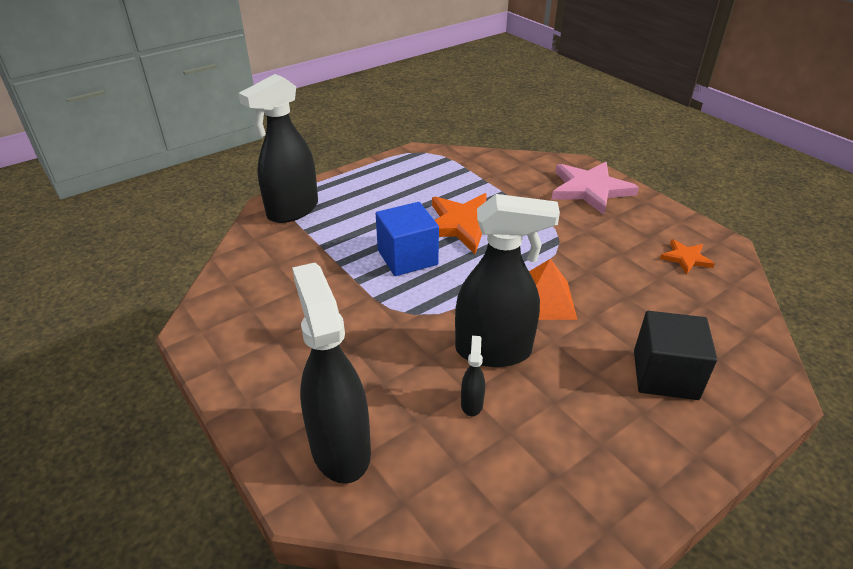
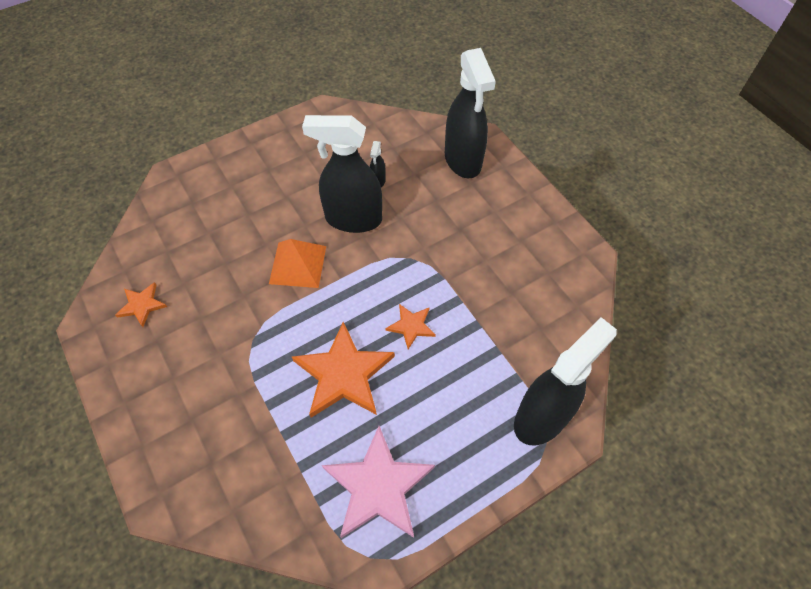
camera: 175 degrees left, 20 degrees up
(407, 257) = (411, 326): blue cube -> orange star
(590, 189) = (174, 433): pink star -> pink star (378, 486)
(665, 375) = (238, 192): black cube -> none

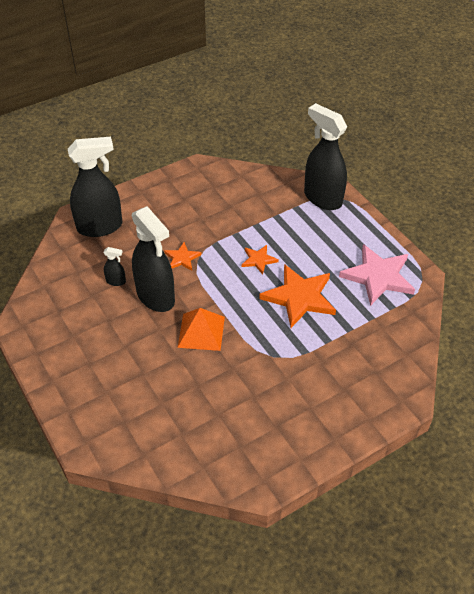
camera: 90 degrees left, 10 degrees down
(142, 305) = (241, 443): orange star -> orange star (182, 258)
(353, 219) = (156, 297): black spray bottle -> black spray bottle turned 45 degrees counterclockwise

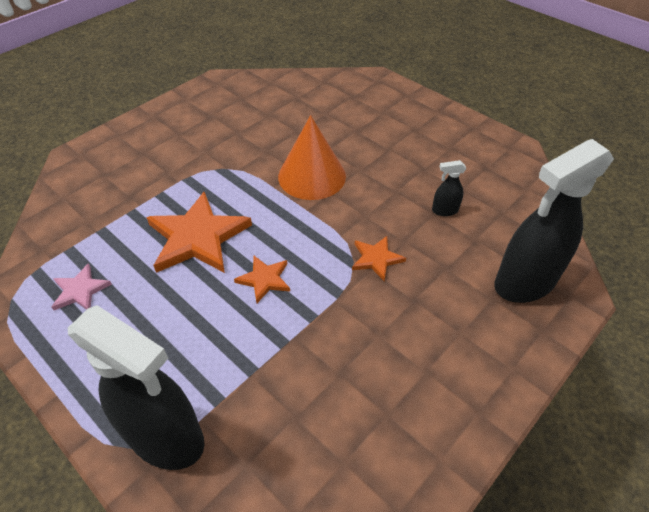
camera: 165 degrees right, 0 degrees up
(156, 297) = (384, 202): black spray bottle -> none
(201, 332) = (312, 176): orange pyramid -> orange cone
(378, 276) = (80, 290): pink star -> pink star, size x0.51

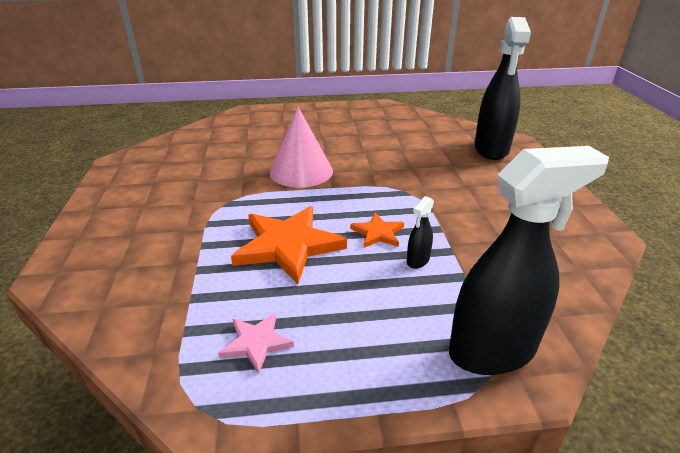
camera: 50 degrees left, 15 degrees down
(312, 176) = (301, 171): orange cone -> pink cone
(376, 259) = (415, 183): orange star -> none
(444, 210) = (404, 145): black spray bottle -> black spray bottle (418, 260)

